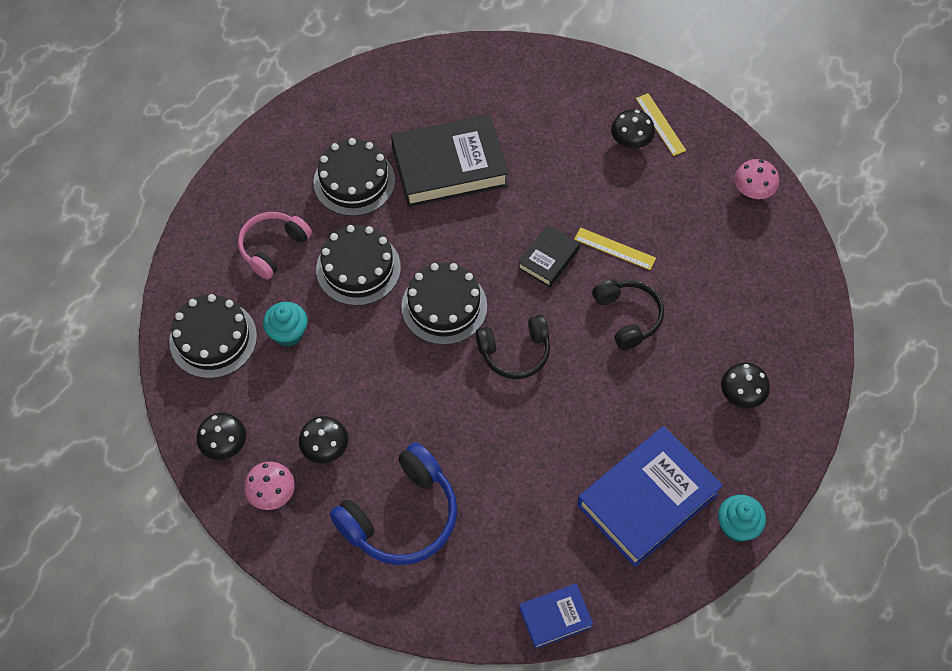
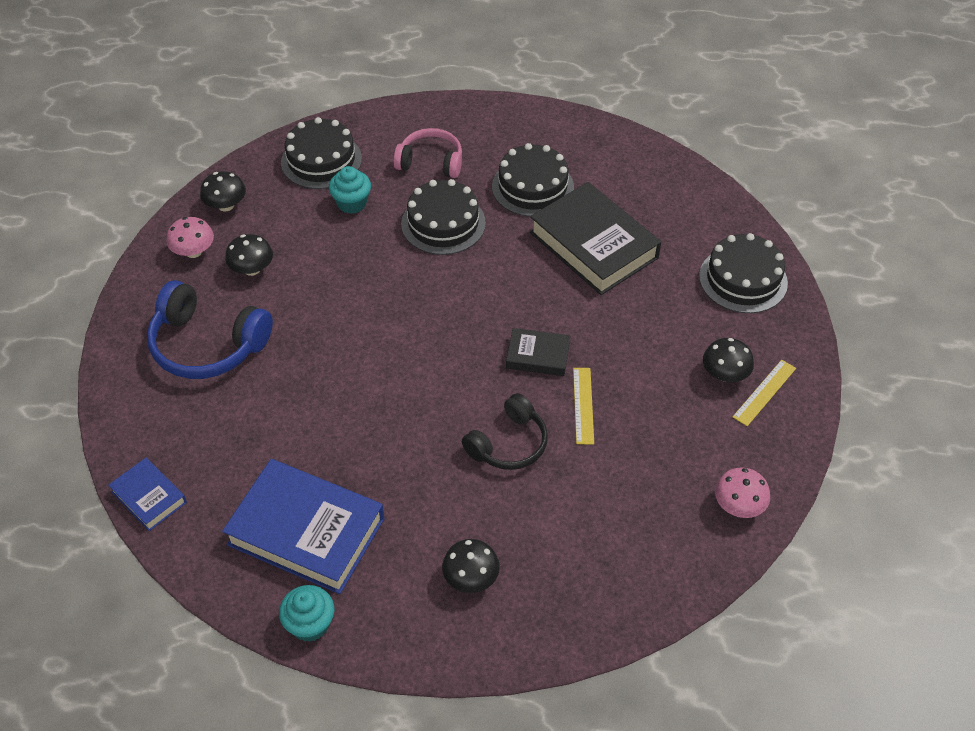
camera: 65 degrees right, 10 degrees down
(444, 306) = (438, 296): black cake -> black cake (743, 279)
(515, 352) = (417, 367): black headphones -> none

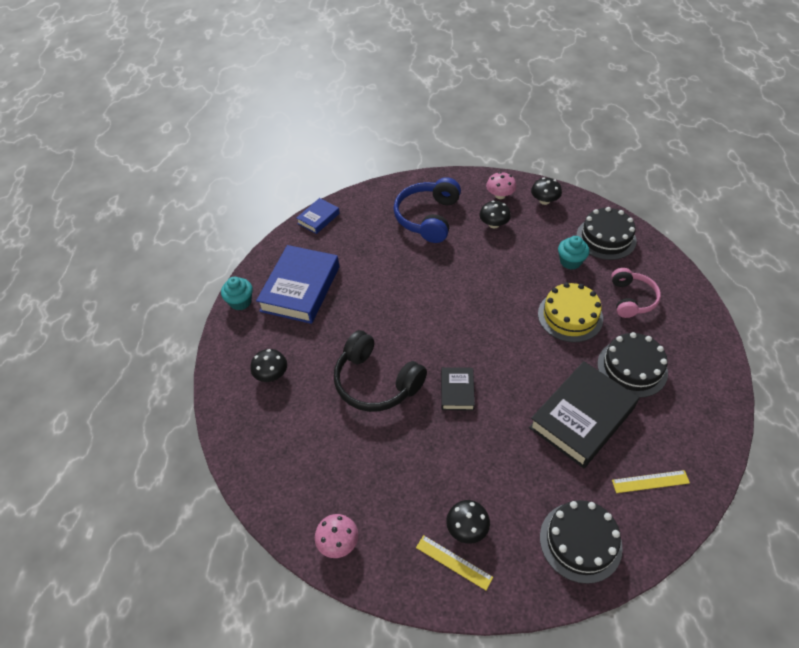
camera: 85 degrees right, 0 degrees up
(443, 223) = (570, 316): black cake -> yellow cake
(508, 444) = (376, 382): black headphones -> black headphones, size x1.53
(583, 405) = (417, 425): yellow ruler -> yellow ruler (650, 481)

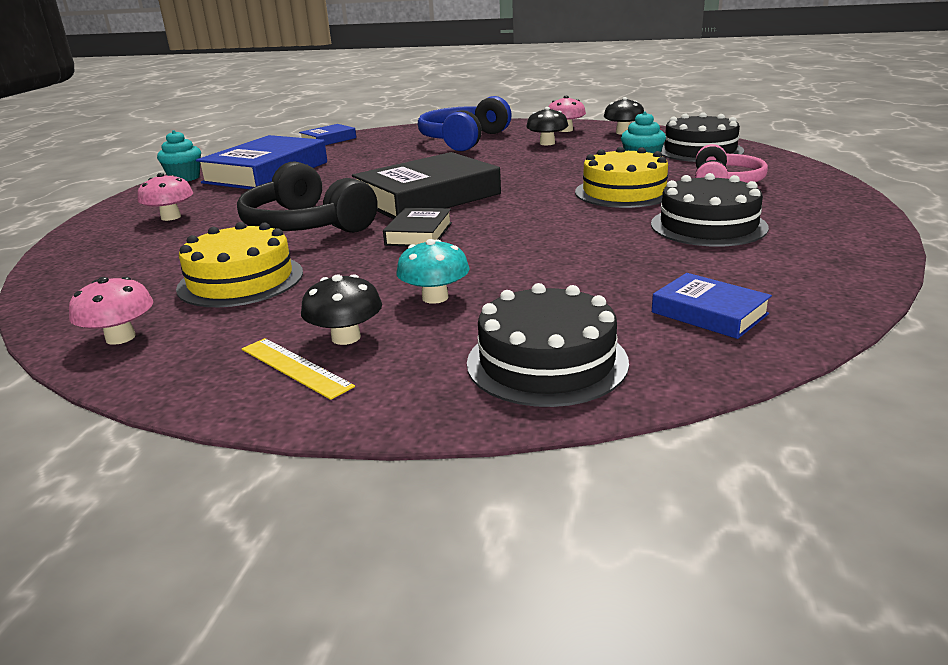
camera: 10 degrees right, 25 degrees down
(271, 374) = (171, 217): black mushroom -> pink mushroom
(372, 465) = (241, 280): none -> yellow cake
(499, 477) = (435, 297): none -> turquoise mushroom
(582, 418) = (606, 258): black book -> black book (428, 197)
(650, 481) = (709, 313): yellow ruler -> blue book

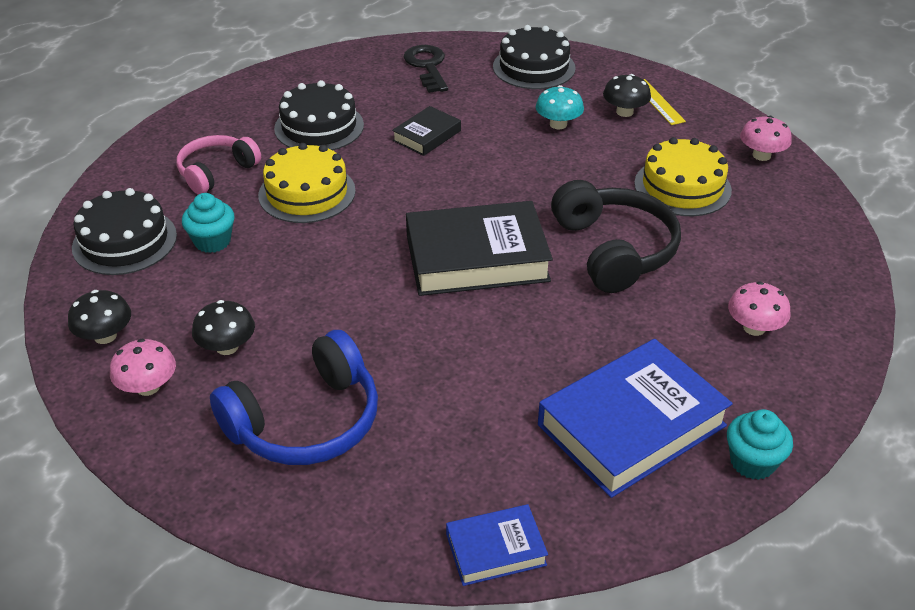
camera: 155 degrees left, 15 degrees up
(419, 234) = (525, 197): black book -> black book (427, 136)
(709, 313) = (427, 66): blue book -> black key

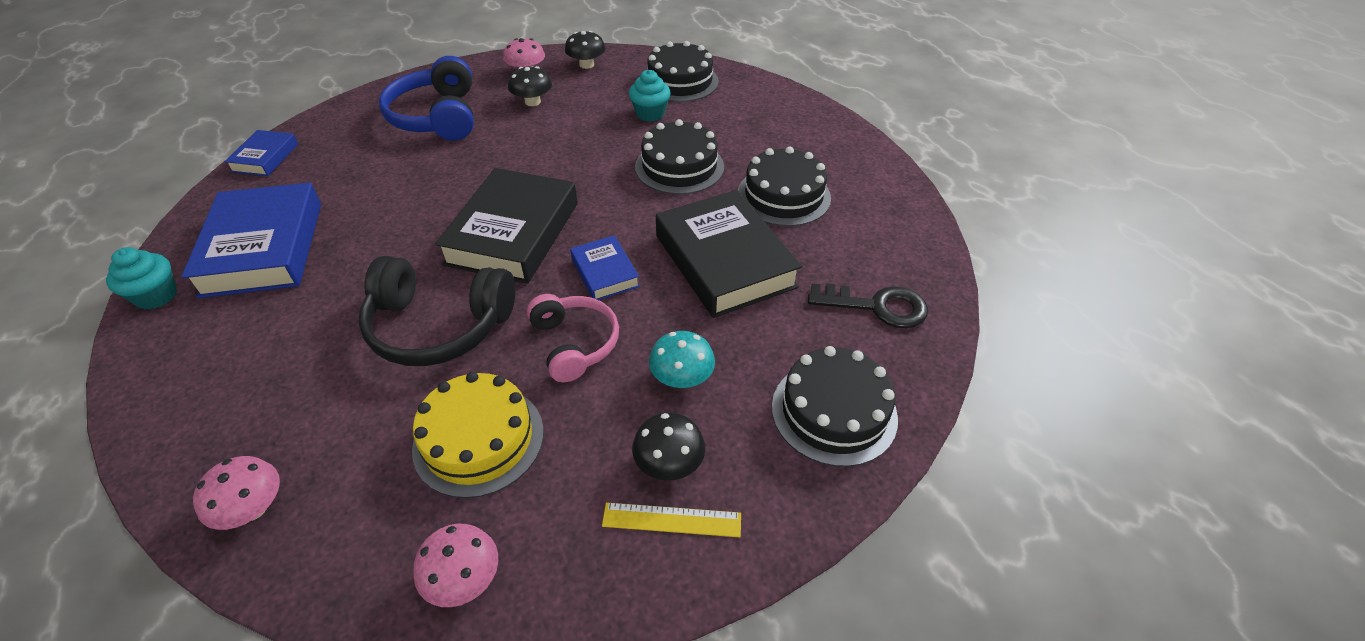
camera: 115 degrees right, 5 degrees up
(216, 172) = (743, 129): pink headphones -> pink headphones (574, 343)
(307, 193) = (679, 166): yellow cake -> black cake
(427, 136) = (724, 261): black book -> black book, size x1.98
(486, 188) = (605, 272): none -> blue book
(754, 328) = (248, 376): pink mushroom -> pink mushroom (253, 508)

